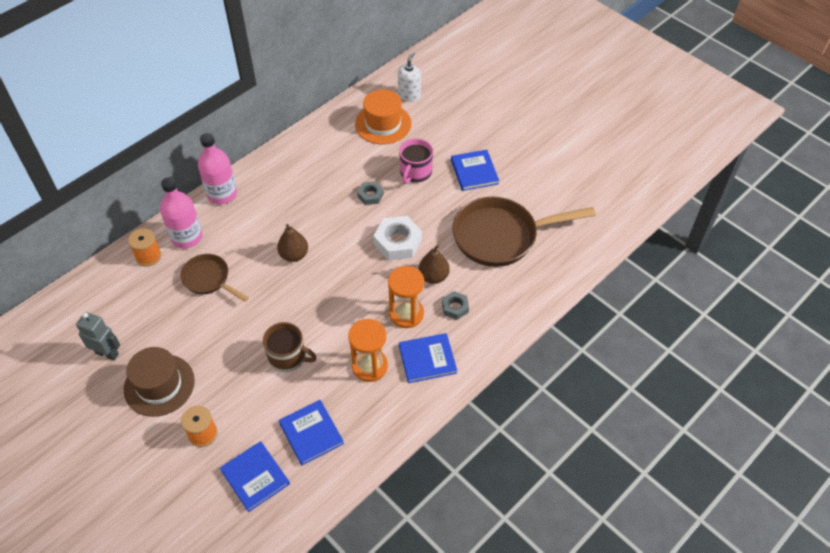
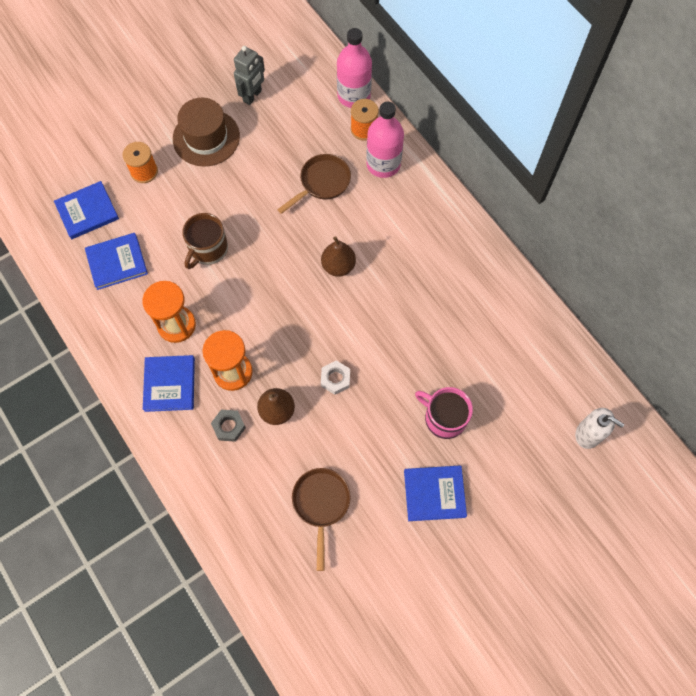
camera: 100 degrees right, 15 degrees up
(222, 194) = (440, 200): pink bottle -> pink bottle (354, 96)
(370, 195) = (413, 358): grey nut -> none
(383, 124) = (536, 391): orange hat -> none
(398, 242) = (335, 379): white nut -> white nut, size x0.57
(501, 236) = (321, 504): brown pan -> brown pan, size x0.55

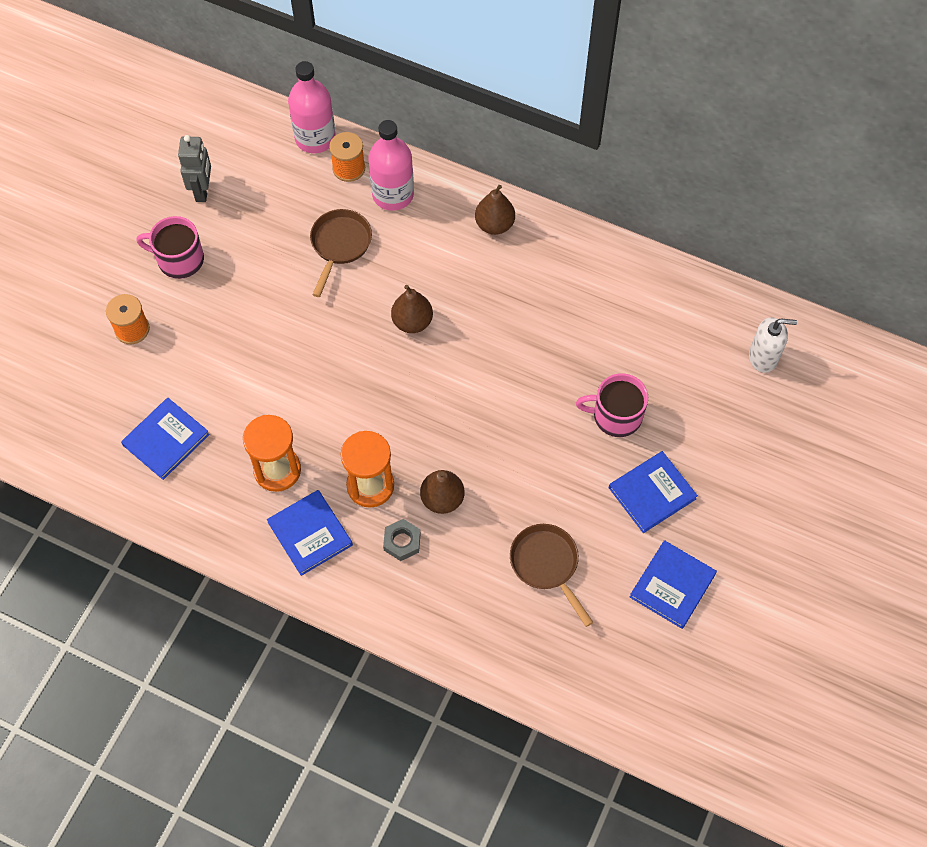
camera: 30 degrees left, 5 degrees down
(87, 211) = (95, 404): blue book -> blue book (672, 585)
(206, 137) = (179, 259): brown hat -> pink mug
(208, 249) = (259, 375): brown mug -> none
(335, 379) = (482, 436): white nut -> none
(443, 223) = (494, 225): none -> brown pear

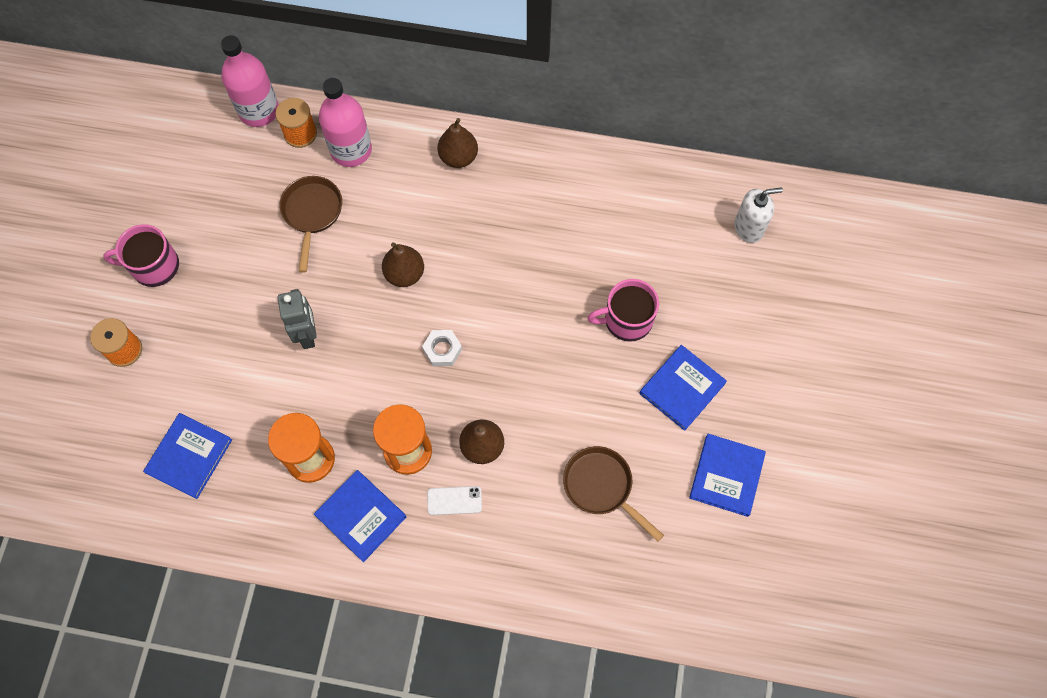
camera: 15 degrees left, 5 degrees up
(203, 190) = (159, 190): grey robot -> grey robot (307, 334)
(402, 542) = (454, 500): grey nut -> white phone
(429, 401) = (442, 350): none -> white nut

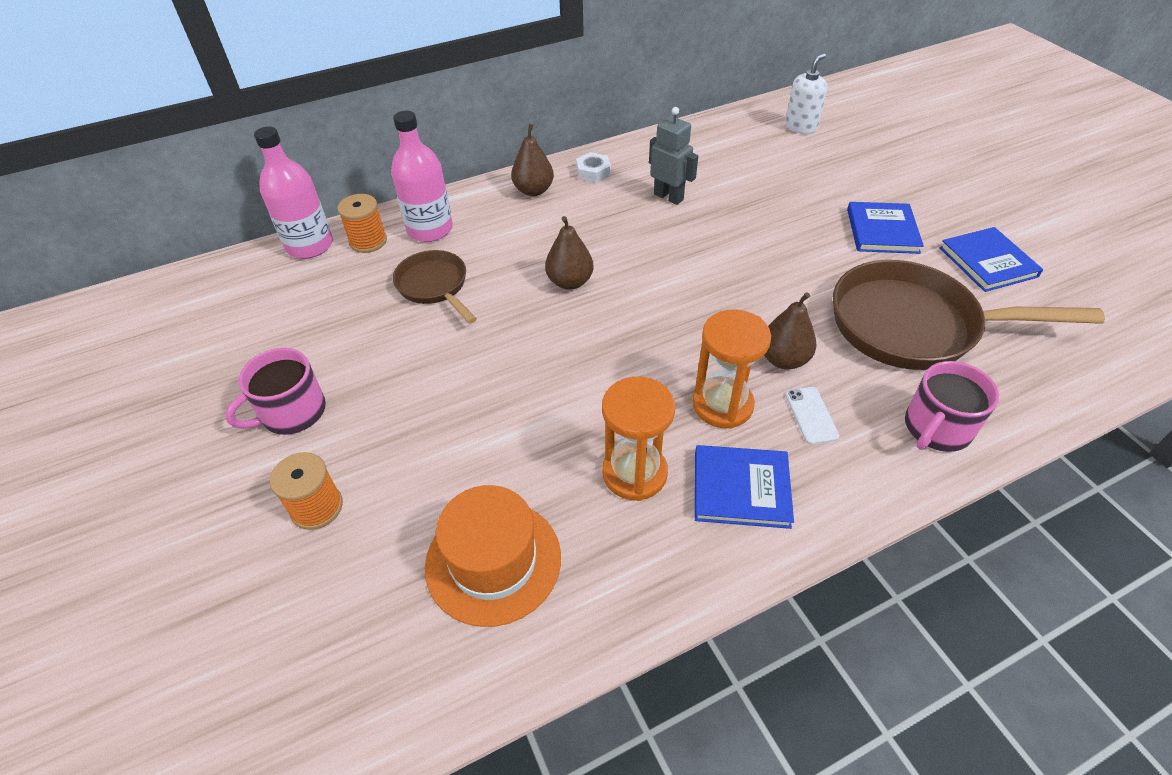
camera: 35 degrees left, 20 degrees down
(189, 456) = (493, 561): blue book -> orange hat
(307, 334) = (522, 374): grey robot -> grey robot (668, 197)
(442, 350) = (664, 313): white nut -> white nut (593, 172)
(454, 500) = (811, 415): white phone -> white phone turned 60 degrees counterclockwise
(601, 487) = (914, 326): brown pan -> brown pan, size x1.82
(626, 320) = (787, 215): pink mug -> pink mug (936, 428)

